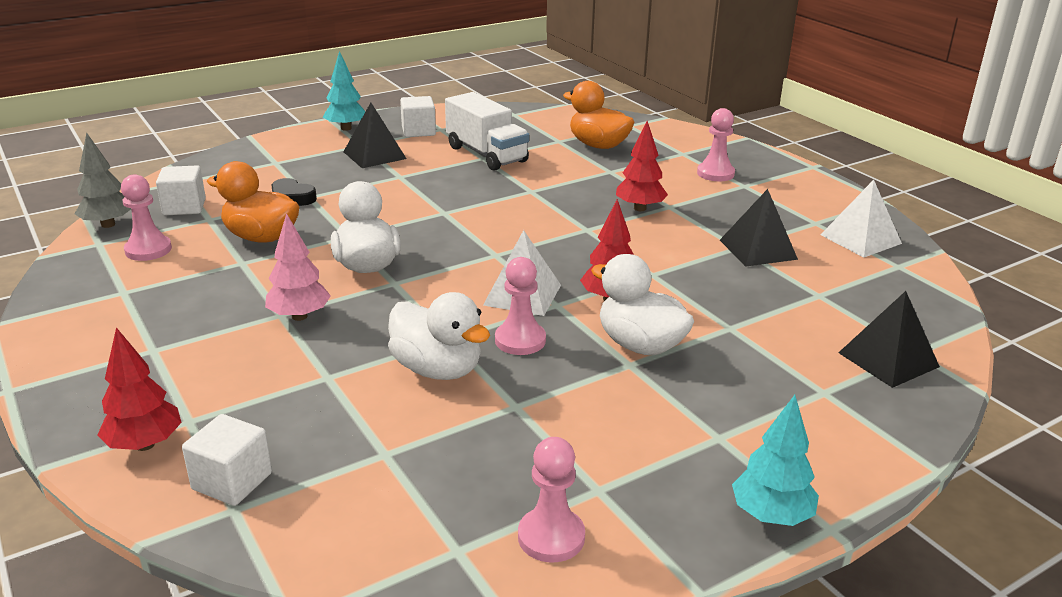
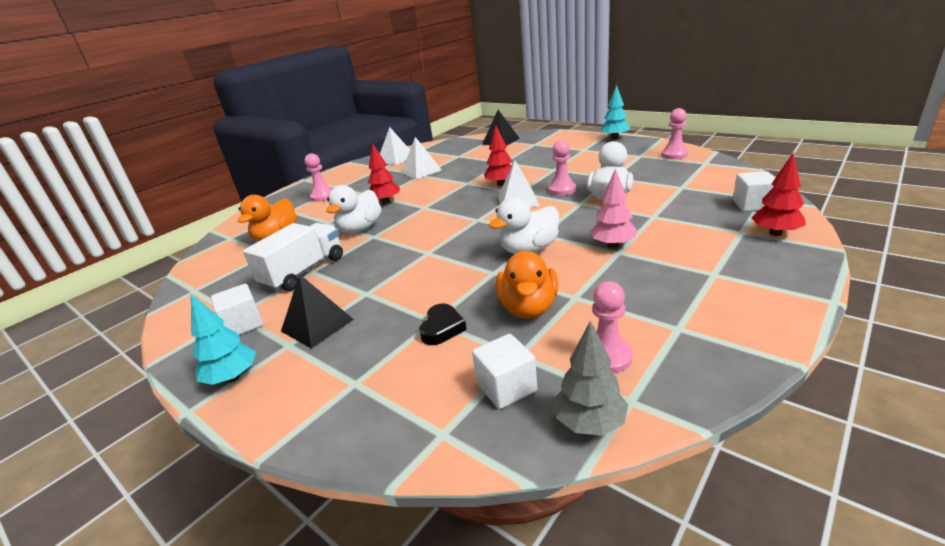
camera: 105 degrees left, 0 degrees up
(640, 345) = (536, 171): white duck -> white duck (360, 229)
(758, 249) = (421, 171): black pyramid -> white pyramid

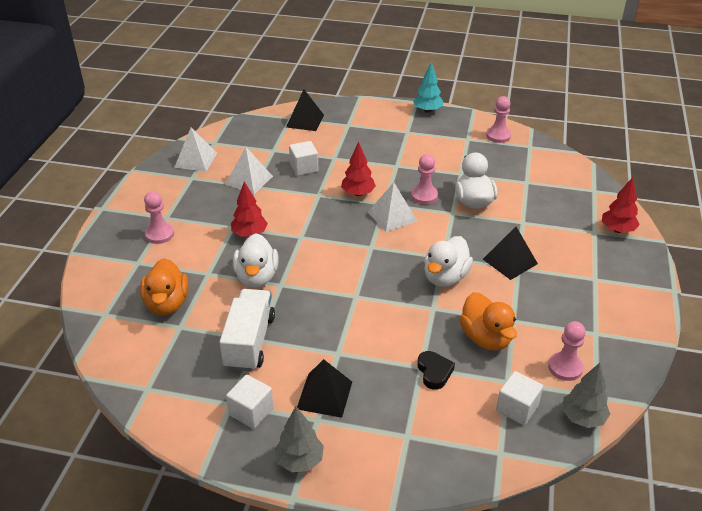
camera: 30 degrees left, 10 degrees up
(232, 378) = (299, 461): turquoise tree -> grey tree
(613, 245) = (510, 261): pink tree -> black pyramid
(752, 205) = (589, 199): white cube -> white cube (304, 168)

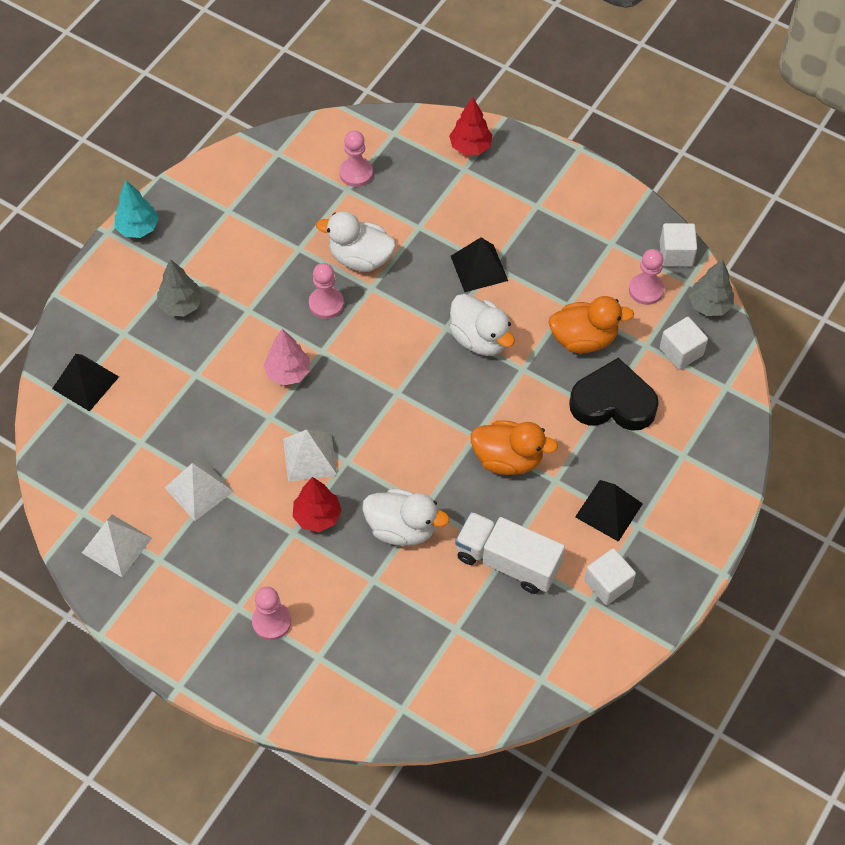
camera: 70 degrees left, 20 degrees up
(167, 303) = (410, 635): orange duck -> orange duck (508, 459)
(299, 461) = (683, 555): grey tree -> grey tree (181, 305)
(304, 168) = (202, 416): white cube -> white cube (676, 254)
(358, 193) = (288, 373): red tree -> pink tree
(392, 216) = (350, 351): white pyramid -> white pyramid (309, 457)
(434, 372) = (613, 402): black heart -> black heart, size x1.90
(498, 136) = (238, 176): pink pawn -> pink pawn (356, 173)

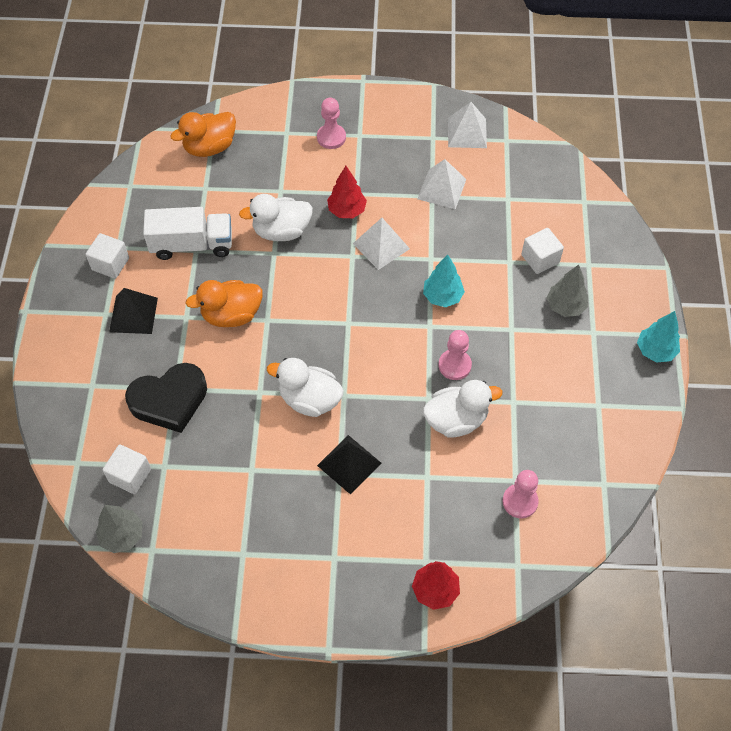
camera: 150 degrees right, 0 degrees up
(85, 382) = (582, 217): black pyramid -> none
(288, 373) = (442, 296): pink tree -> turquoise tree
(584, 339) = (221, 444): orange duck -> orange duck (210, 147)
(646, 290) = (188, 521): pink pawn -> none
(676, 254) = (176, 574): white cube -> white cube (540, 259)

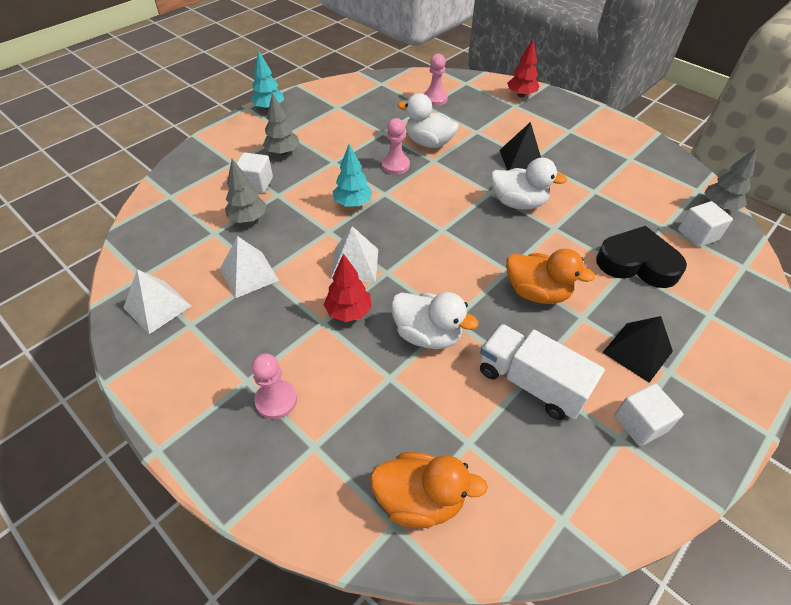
camera: 140 degrees left, 10 degrees down
(309, 399) = (518, 203): white duck -> white duck turned 45 degrees counterclockwise
(501, 226) = (248, 218): none -> grey tree

